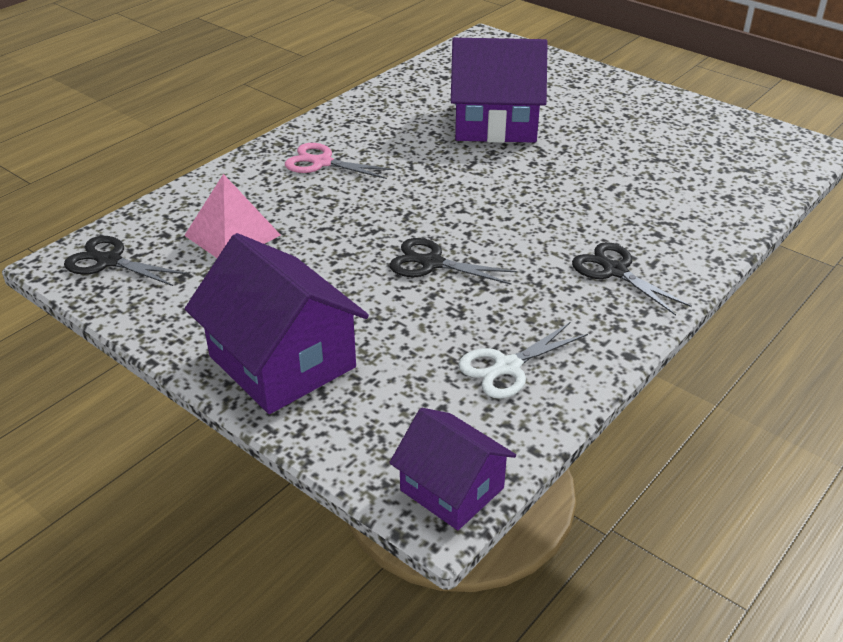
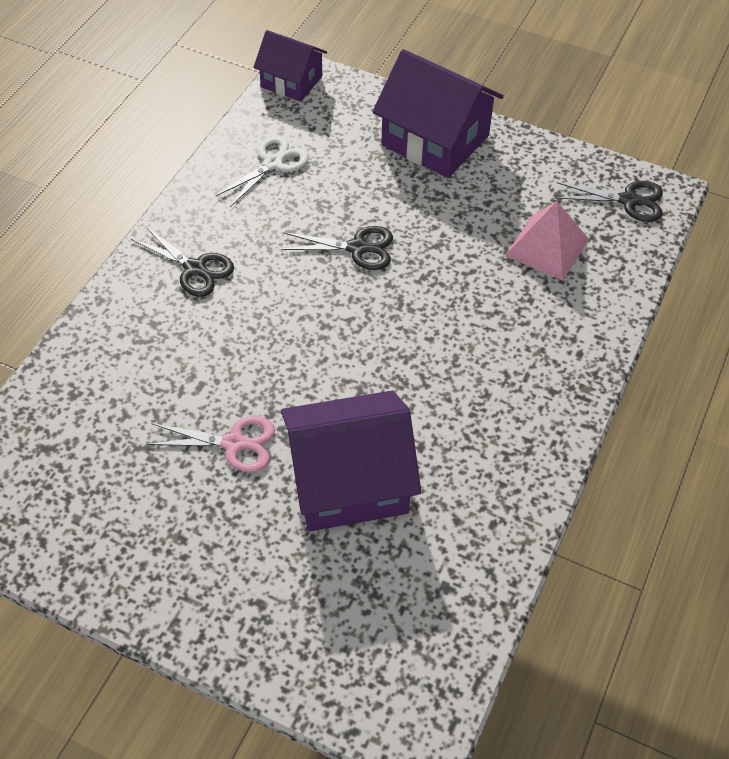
camera: 165 degrees right, 15 degrees up
(322, 163) = (520, 363): pink scissors -> pink scissors (233, 443)

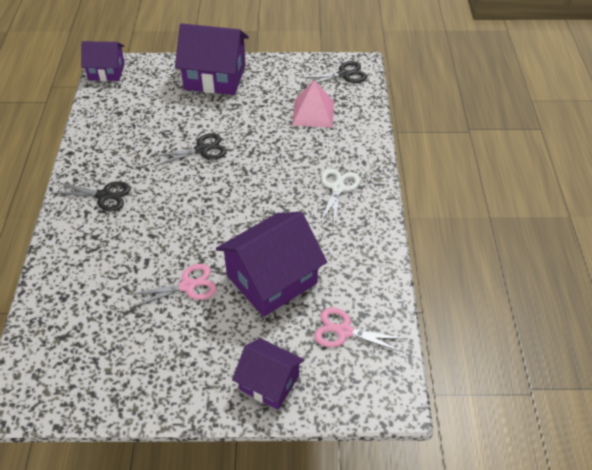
camera: 25 degrees left, 5 degrees down
(266, 629) = (269, 383): none -> purple house
(273, 163) = (121, 120): white scissors -> white scissors (338, 188)
(406, 602) = (344, 331): none -> pink scissors

